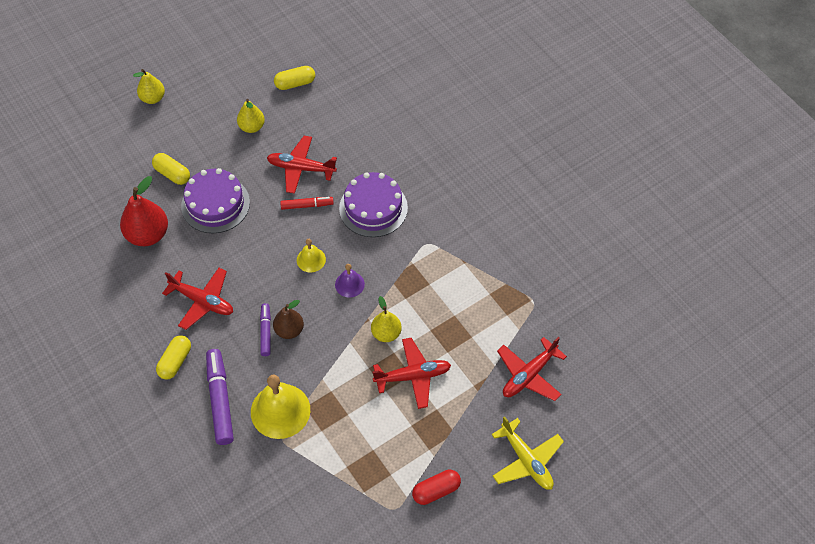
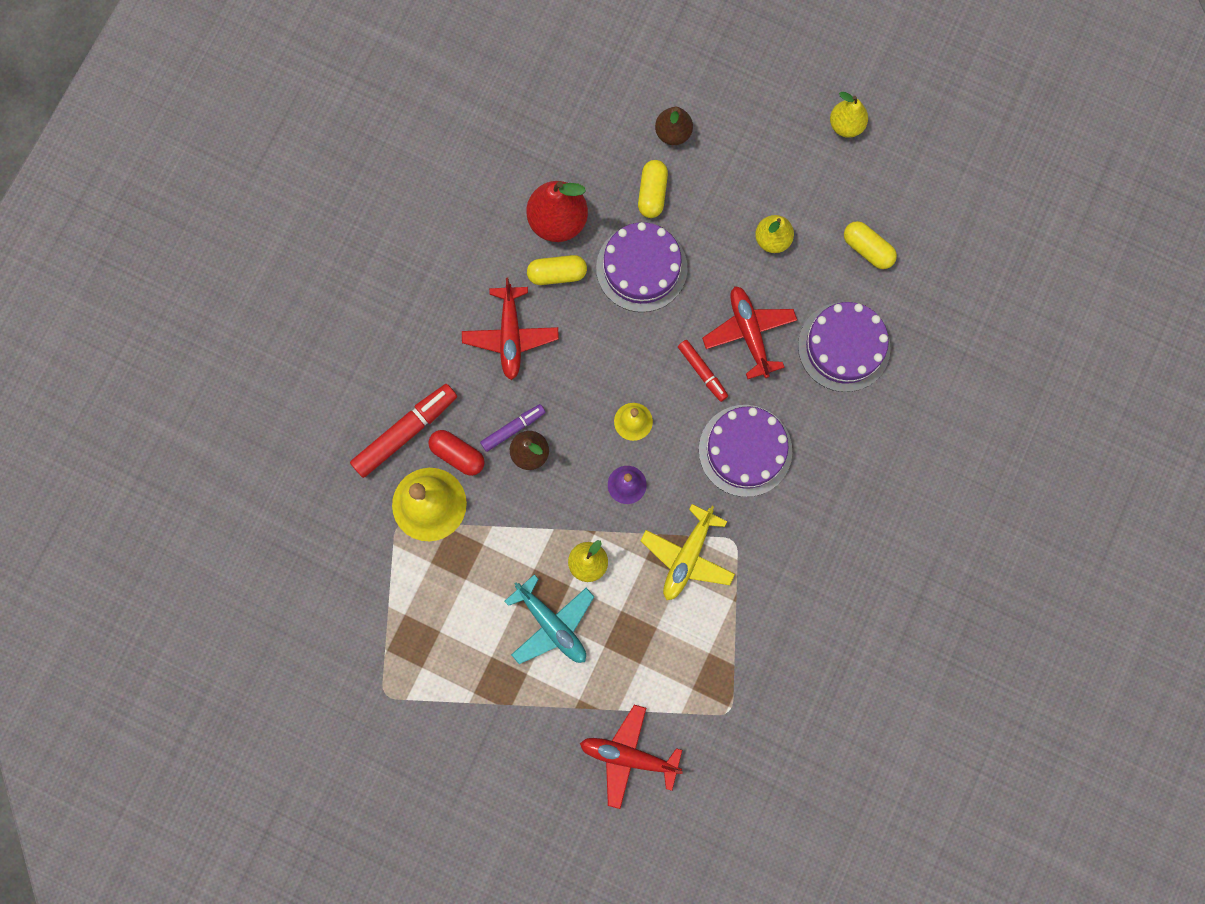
camera: 60 degrees right, 20 degrees up
(143, 143) = (673, 133): none -> brown pear
(153, 98) = (741, 100): yellow pear -> yellow pear (846, 125)
(175, 361) = (422, 355): yellow capsule -> yellow capsule (557, 274)
(220, 400) = (405, 432): purple marker -> red marker
(345, 125) = (844, 347): none -> purple cake
(413, 376) = (552, 624): red plane -> turquoise plane
(436, 491) = (430, 728): red capsule -> red capsule (457, 455)
(526, 460) = (521, 809): yellow plane -> yellow plane (687, 556)

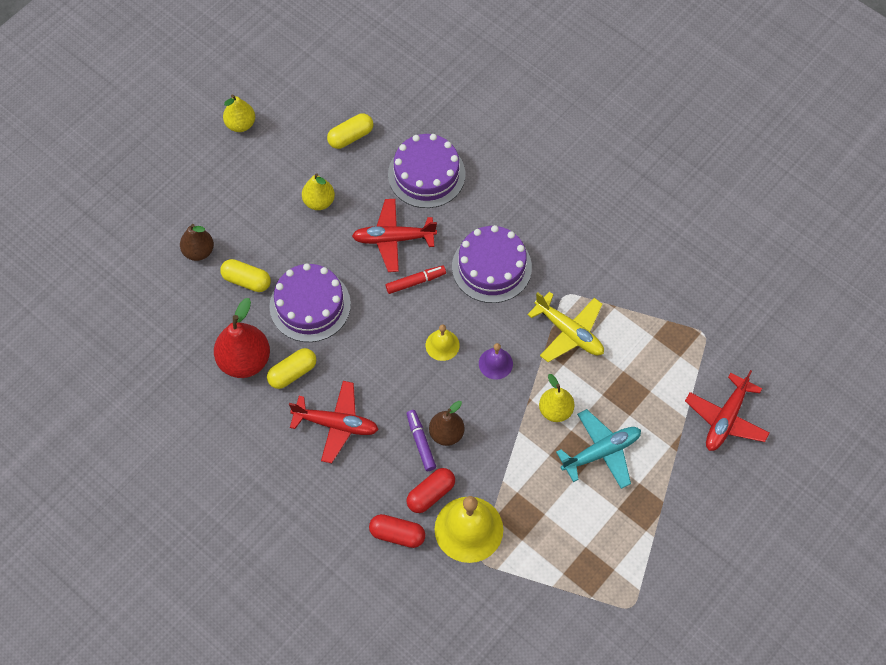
camera: 75 degrees left, 15 degrees down
(405, 432) = (397, 534): red marker -> red capsule
(557, 274) = (292, 373): yellow capsule -> yellow capsule turned 45 degrees clockwise

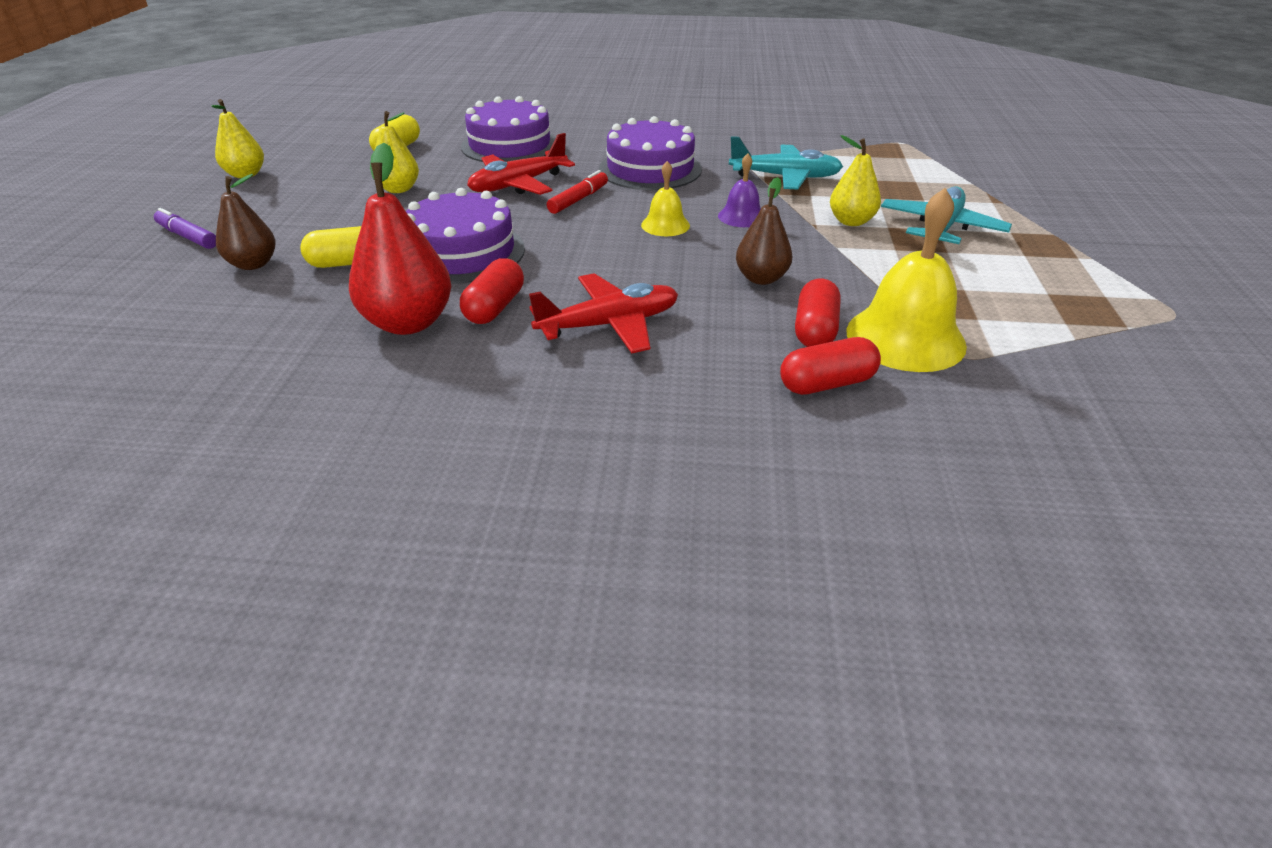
camera: 35 degrees left, 25 degrees down
(292, 373) = (494, 307): yellow capsule -> red capsule
(420, 442) = (740, 296): purple marker -> purple marker (187, 237)
(569, 332) = (785, 177): yellow plane -> turquoise plane
(726, 419) = (1005, 172): red plane -> none

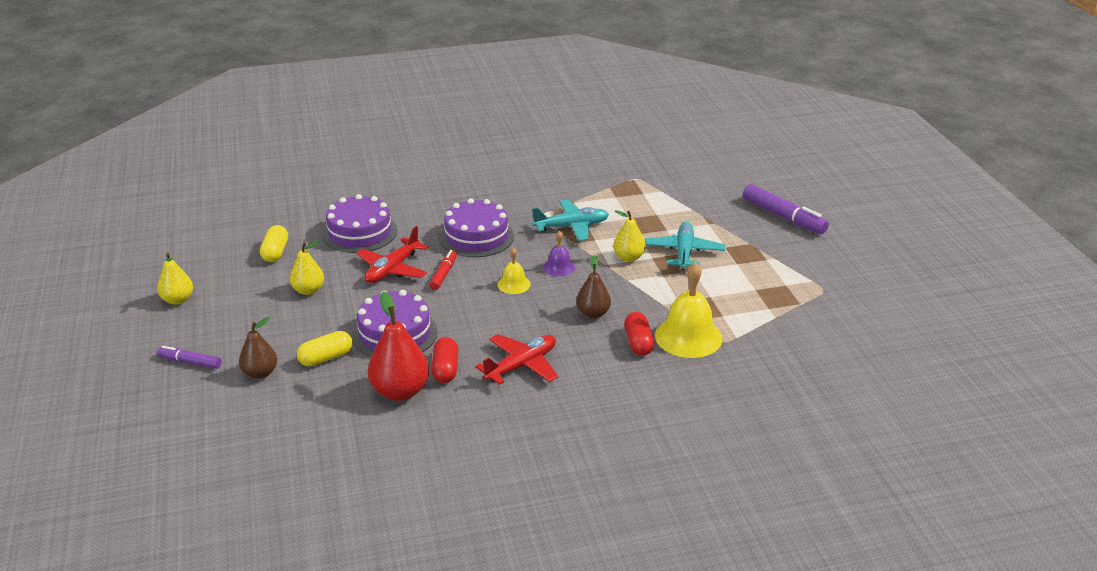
camera: 20 degrees left, 5 degrees down
(826, 384) = (657, 375): red capsule -> none
(1119, 210) = (783, 216): none -> purple marker

